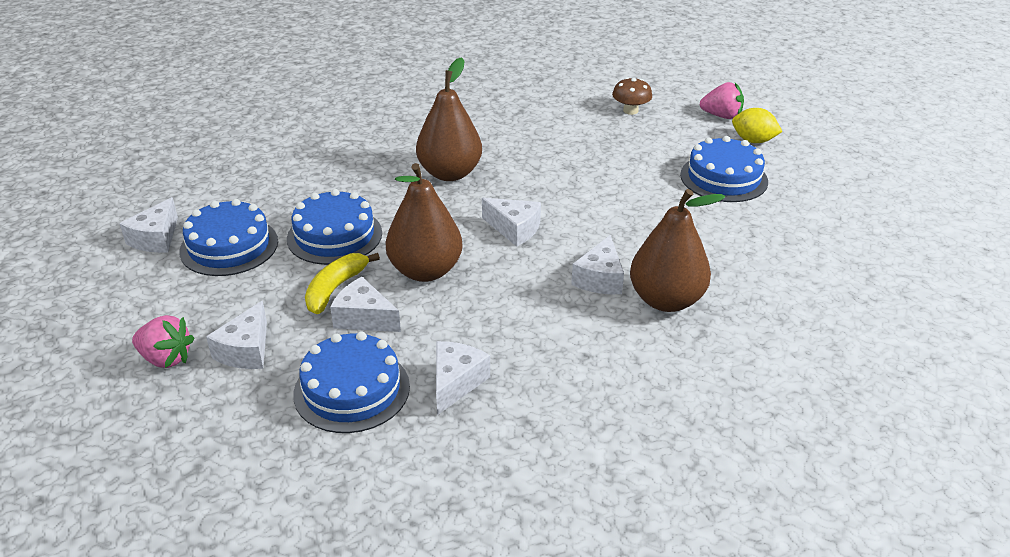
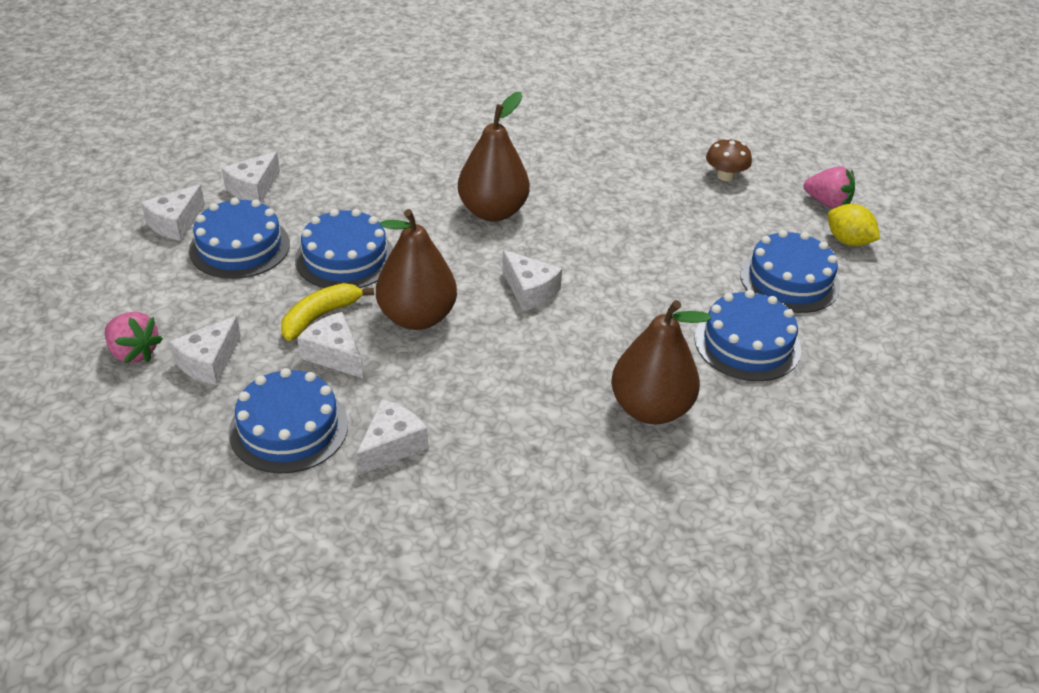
camera: 15 degrees right, 5 degrees up
(600, 279) = (592, 367): white cheese -> white cheese (253, 188)
(717, 233) = (747, 343): none -> blue cake

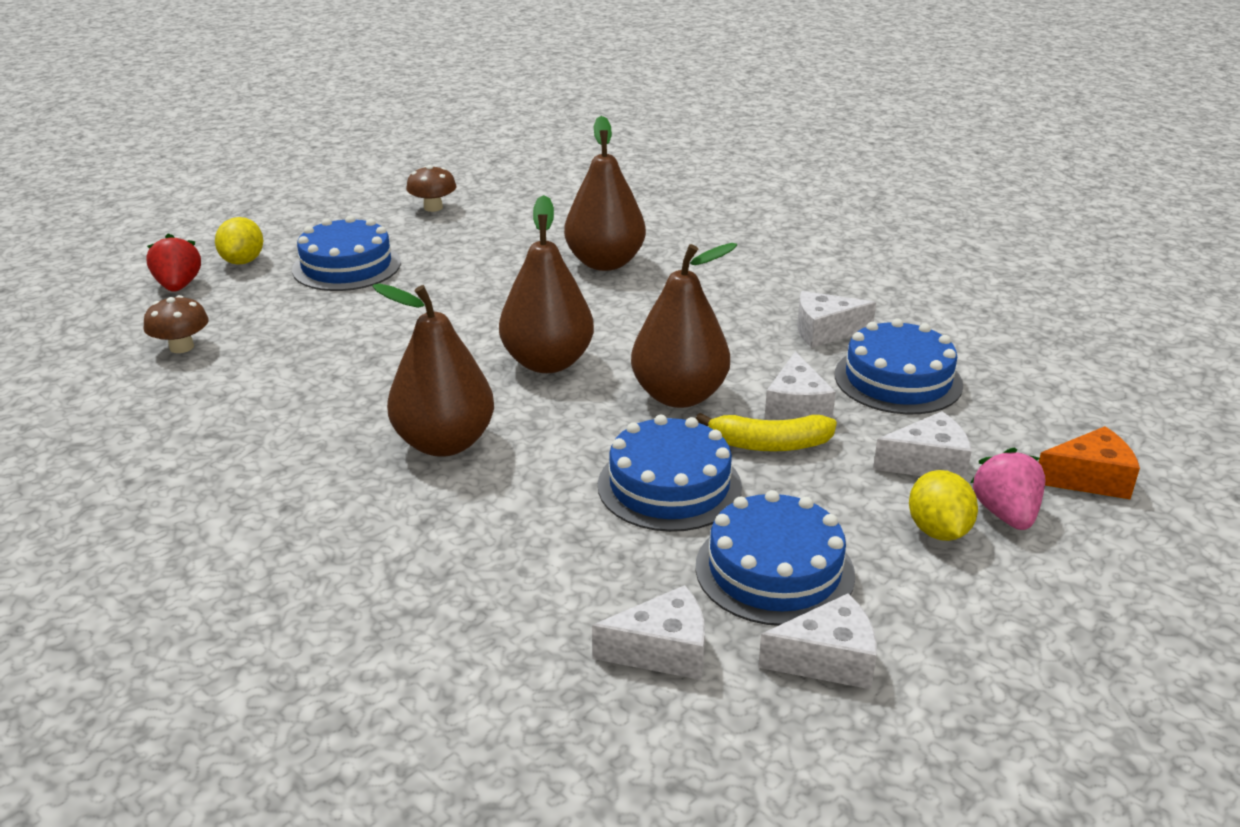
camera: 130 degrees left, 10 degrees down
(90, 415) = (1089, 479): none -> orange cheese
(168, 317) = (938, 531): none -> yellow lemon
(529, 291) = (548, 362): white cheese -> brown pear
(747, 343) = (466, 256): blue cake -> none
(827, 203) = (178, 286): pink strawberry -> red strawberry
(880, 378) = (433, 207): none -> brown mushroom

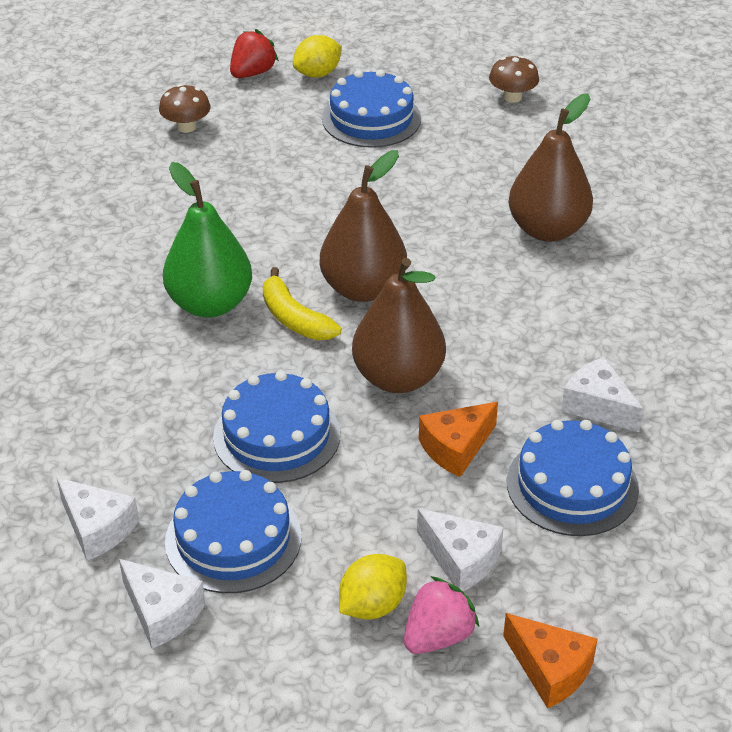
camera: 50 degrees right, 10 degrees up
(444, 443) = (210, 304): brown pear -> green pear
(770, 444) = (387, 459): yellow banana -> yellow banana (294, 318)
(796, 408) = (456, 448): white cheese -> orange cheese

